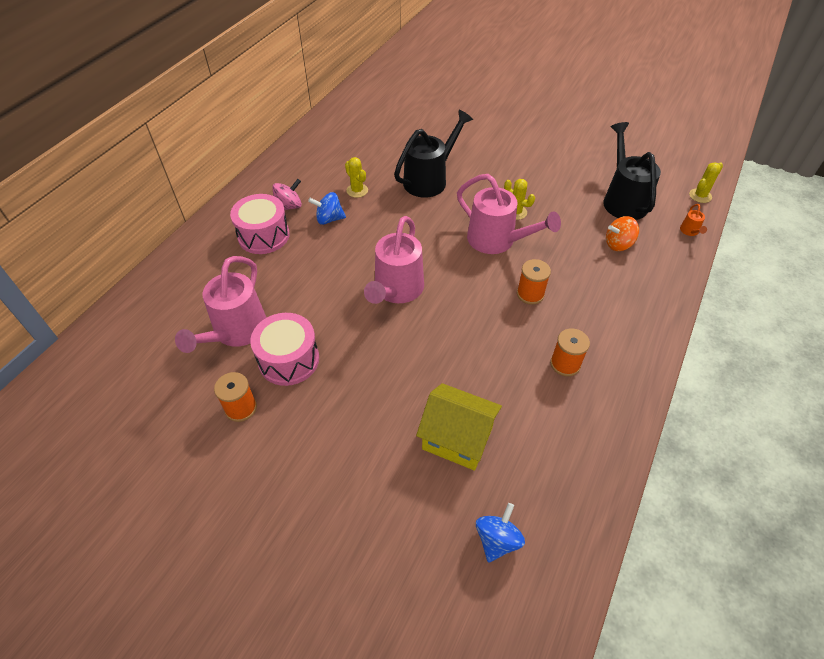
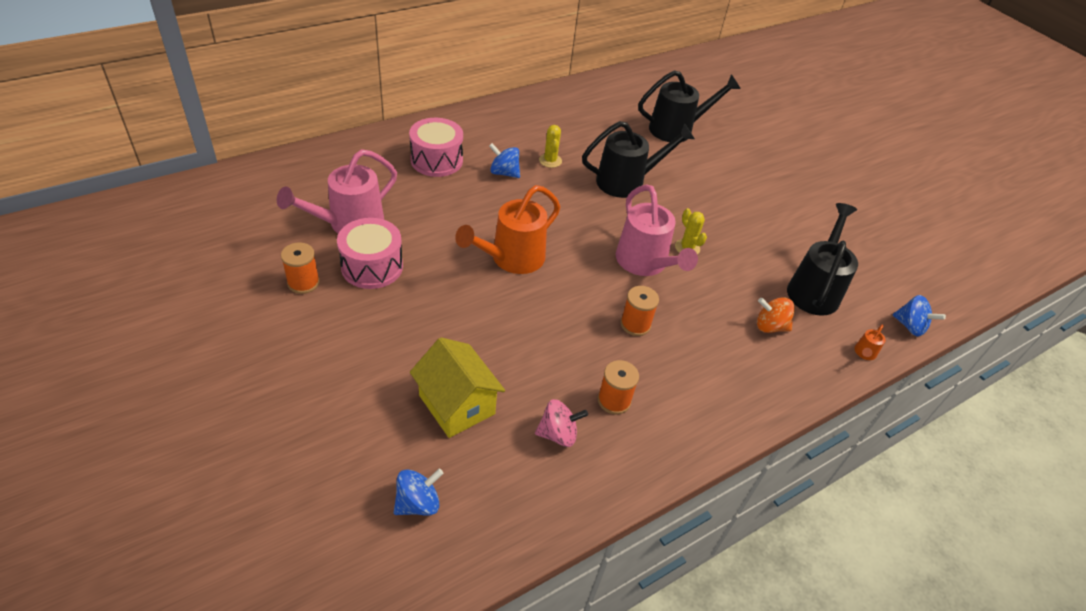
camera: 25 degrees right, 5 degrees down
(289, 206) = (478, 147): pink spinning top -> pink spinning top (558, 434)
(396, 291) = (511, 259): pink watering can -> orange watering can
(431, 118) = (677, 129): none -> black watering can
(700, 196) = (910, 326): yellow cactus -> blue spinning top

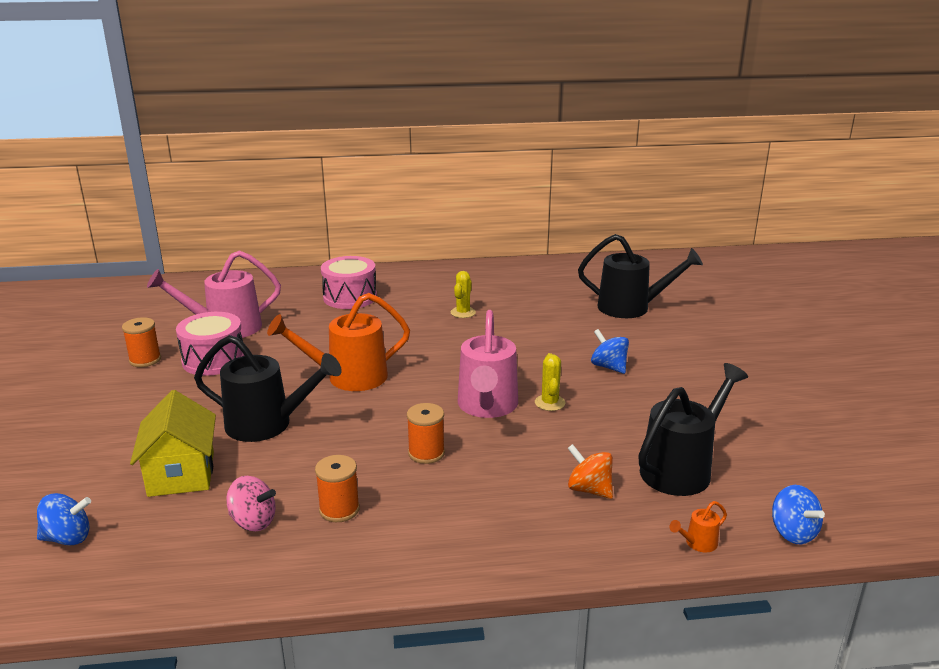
camera: 30 degrees right, 20 degrees down
(504, 173) = (406, 315): blue spinning top -> blue spinning top (609, 367)
(627, 181) = (532, 340): black watering can -> black watering can (268, 424)

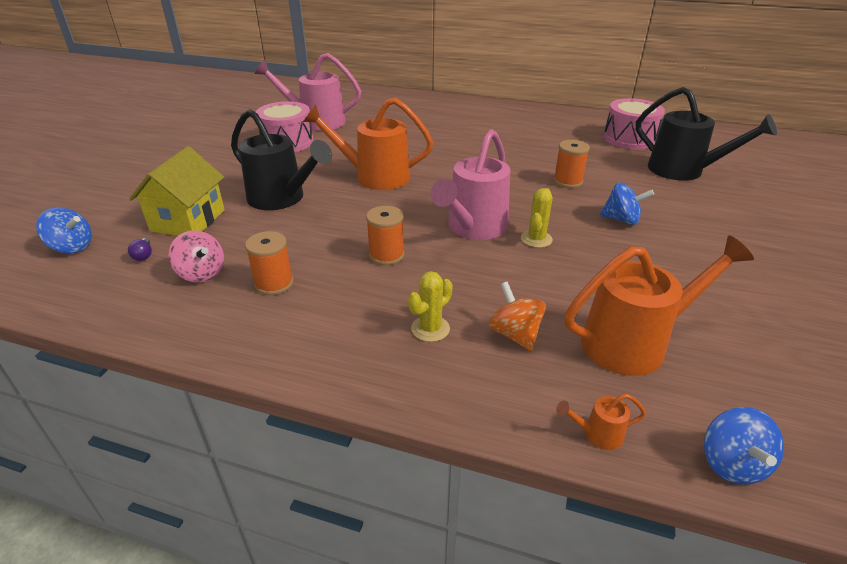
camera: 25 degrees right, 10 degrees up
(145, 360) = (242, 133): orange spool -> orange spool (568, 181)
(167, 522) = (143, 255): none -> purple light bulb
(350, 297) = (428, 116): pink drum -> pink drum (629, 138)
(463, 312) = (513, 145): yellow cactus -> yellow cactus (430, 329)
(609, 367) = (621, 219): blue spinning top -> blue spinning top turned 120 degrees clockwise
(682, 468) = (635, 342): black watering can -> orange watering can

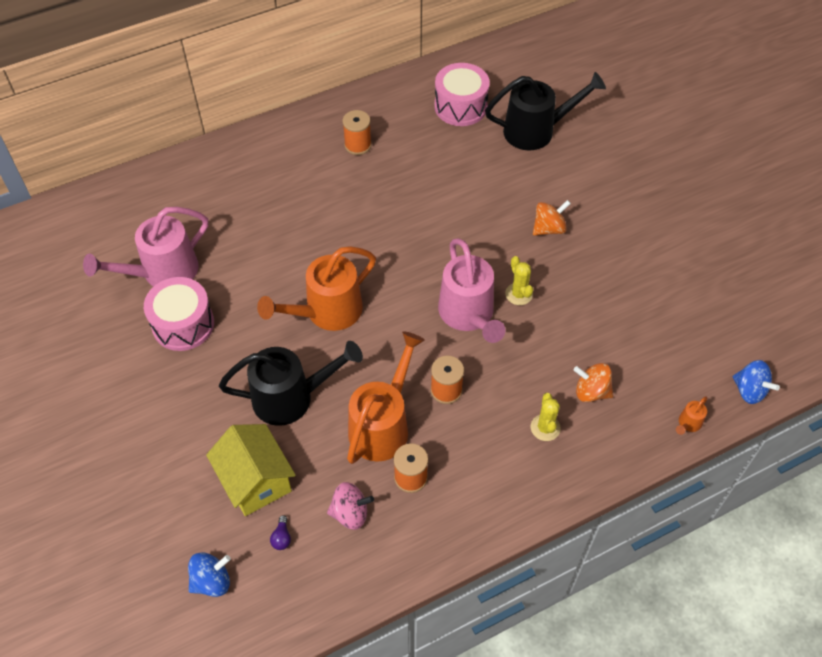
camera: 45 degrees left, 20 degrees up
(143, 255) = (281, 537): purple light bulb -> purple light bulb turned 60 degrees clockwise
(568, 181) = (473, 206): orange spool -> orange spool (358, 145)
(621, 219) = (549, 228): blue spinning top -> orange spinning top
(635, 342) = (652, 344): orange watering can -> orange watering can (383, 424)

